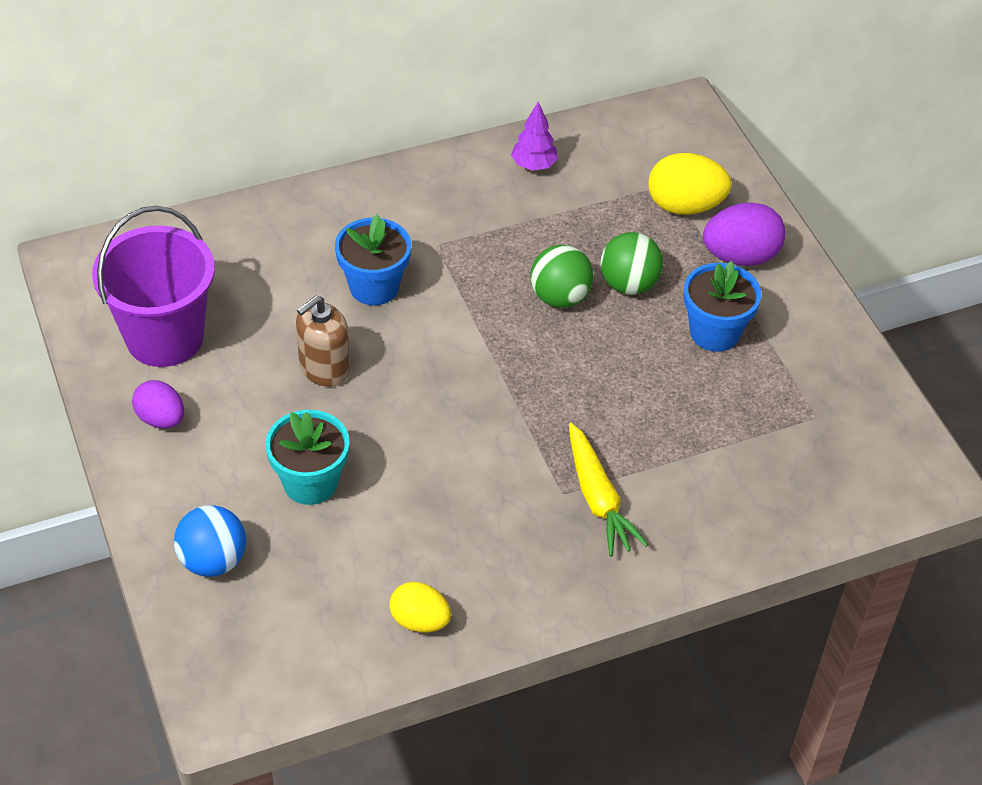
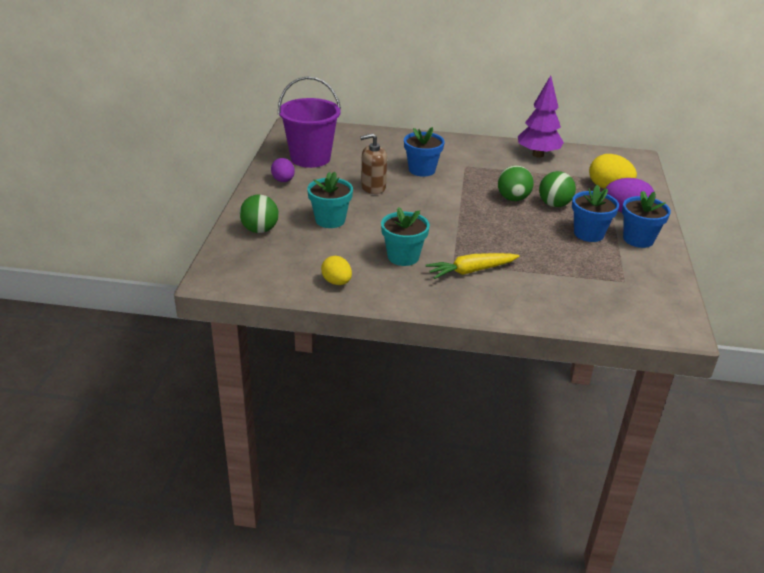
camera: 30 degrees right, 15 degrees down
(213, 560) = (260, 230): blue ball -> green ball
(480, 515) = (403, 257): none -> turquoise flower pot
(534, 165) = (538, 155): purple tree -> purple tree, size x1.79
(598, 498) = (471, 271): yellow carrot -> yellow carrot turned 60 degrees clockwise
(788, 313) = (638, 239): none -> blue flower pot

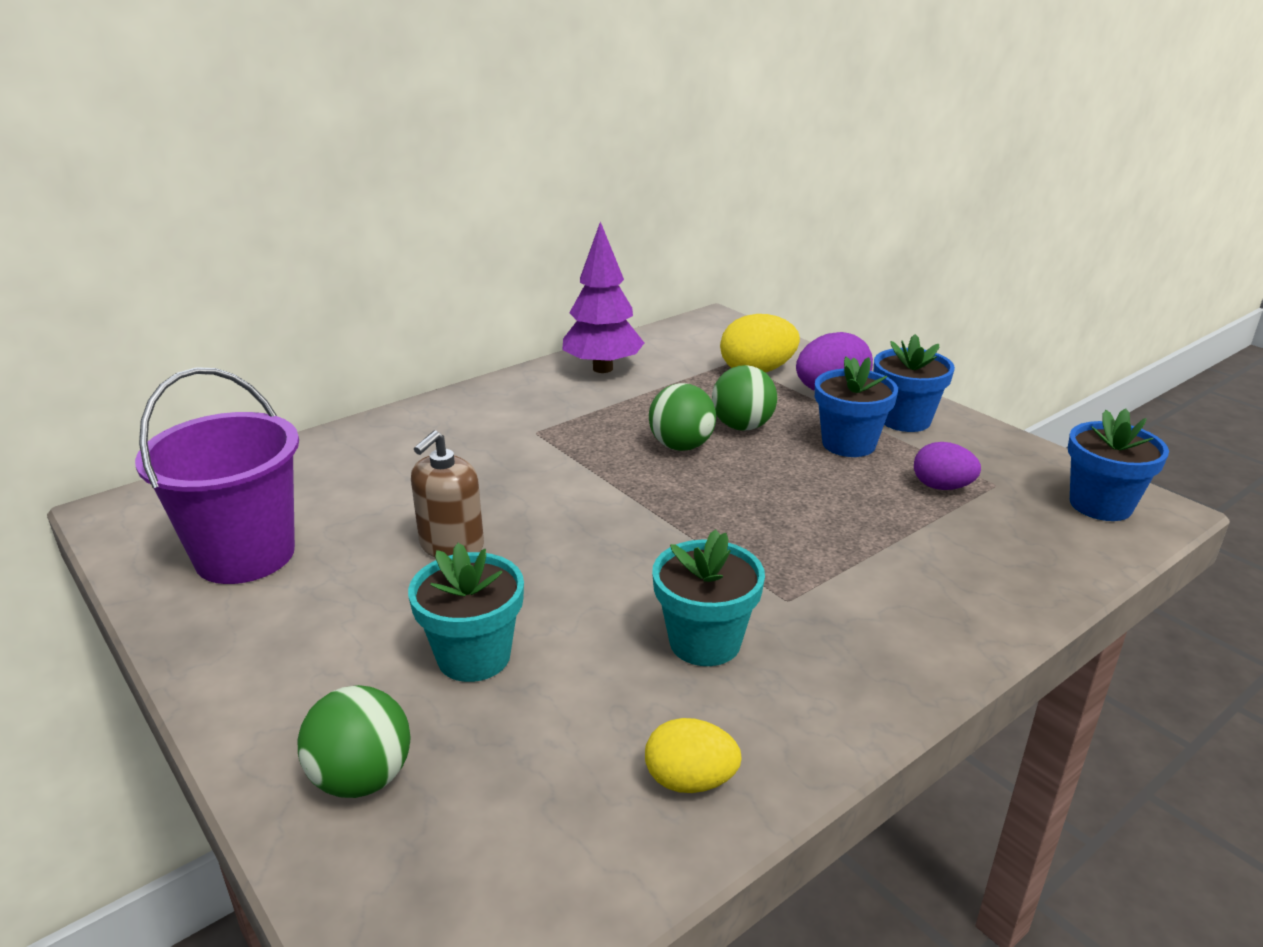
camera: 45 degrees left, 5 degrees down
(283, 181) = (253, 633): purple egg -> purple egg (942, 487)
(422, 170) = (483, 471): blue flower pot -> blue flower pot (1100, 505)
(471, 271) = (831, 596): yellow carrot -> none

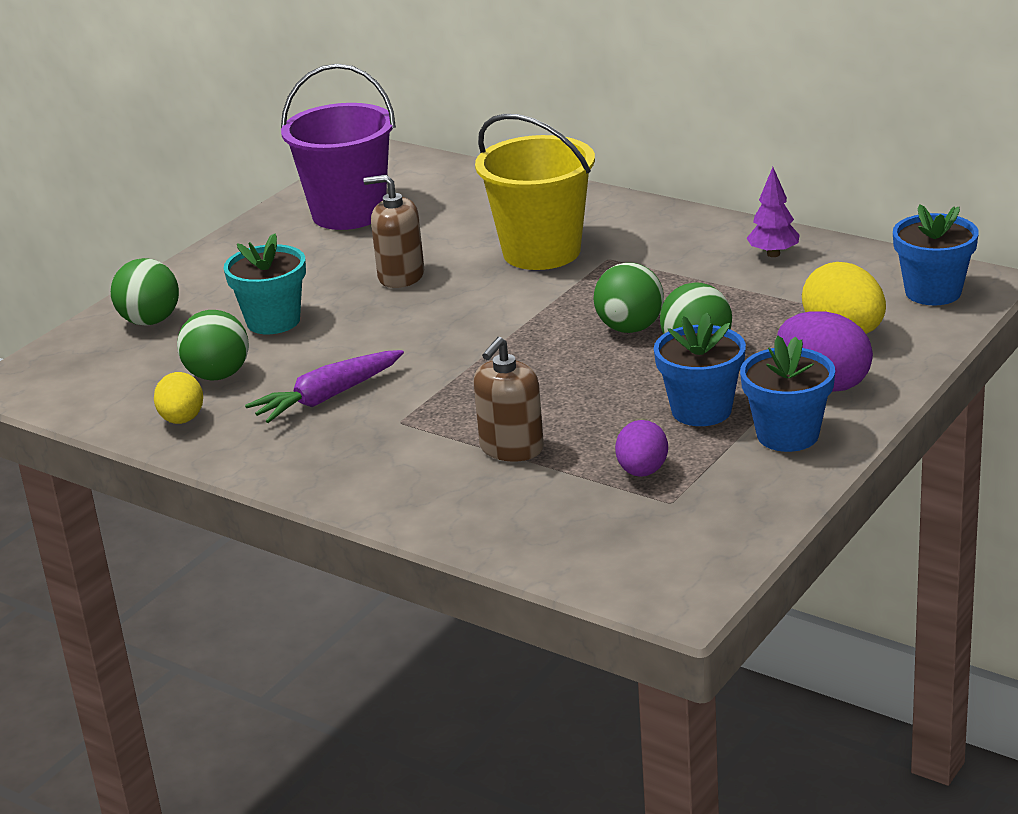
camera: 75 degrees right, 0 degrees up
(486, 459) = (541, 252): none -> yellow bucket
(585, 728) = (218, 375): none -> green ball
(603, 368) = (773, 254): purple tree -> purple tree, size x0.56
(705, 642) = (327, 397): turquoise flower pot -> purple carrot
(875, 542) = (511, 448): none -> brown soap dispenser
(1100, 505) = (666, 565): blue flower pot -> blue flower pot (933, 292)

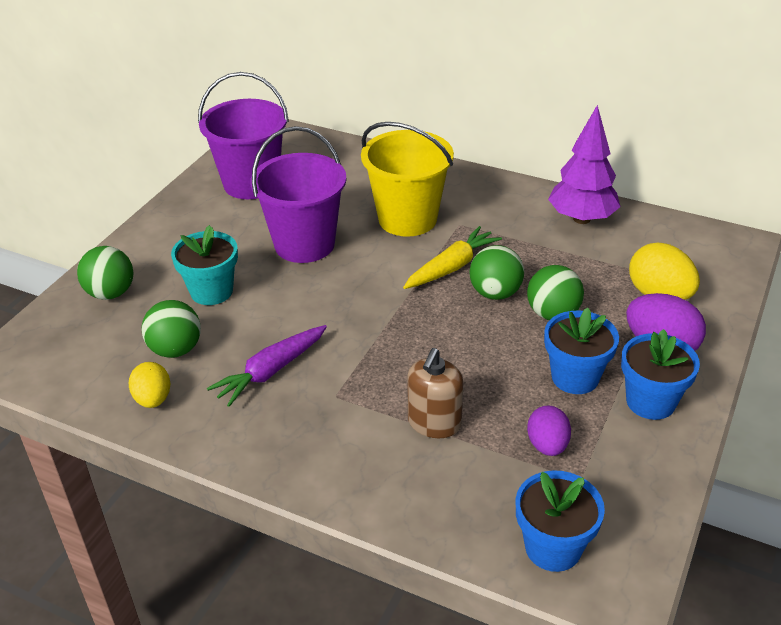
camera: 10 degrees left, 10 degrees up
(401, 276) = (304, 244): brown soap dispenser -> purple bucket
(583, 301) = (452, 267): none -> yellow carrot
(773, 254) = (582, 219): purple tree -> purple tree, size x1.79
(933, 292) = (711, 253): blue flower pot -> blue flower pot (553, 547)

